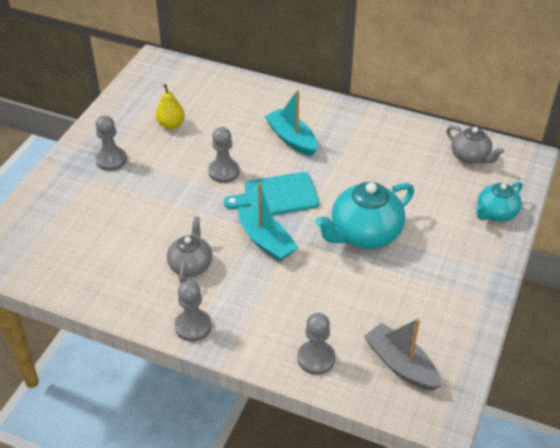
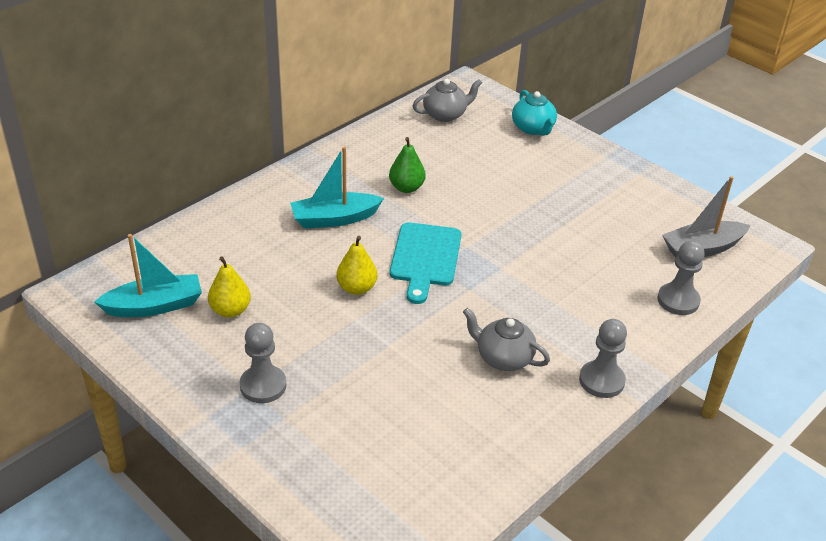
camera: 70 degrees left, 5 degrees down
(224, 172) = (356, 288): grey pawn -> yellow pear
(266, 241) = (495, 287): turquoise boat -> turquoise boat (154, 306)
(354, 163) = (406, 188): none -> green pear
(364, 234) = (519, 215): turquoise teapot -> none

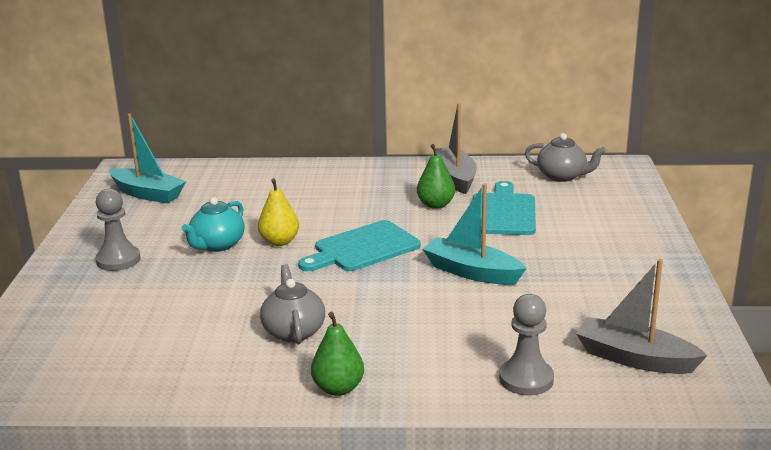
camera: 50 degrees right, 15 degrees down
(230, 310) = (181, 216): yellow pear -> none
(334, 219) = (345, 200): turquoise boat -> turquoise boat (472, 272)
(377, 153) = (455, 178): none -> grey boat
(461, 170) = (503, 212): none -> turquoise cutting board
(533, 128) = (628, 212): turquoise teapot -> turquoise teapot (217, 245)
(601, 381) = (338, 388): grey pawn -> green pear

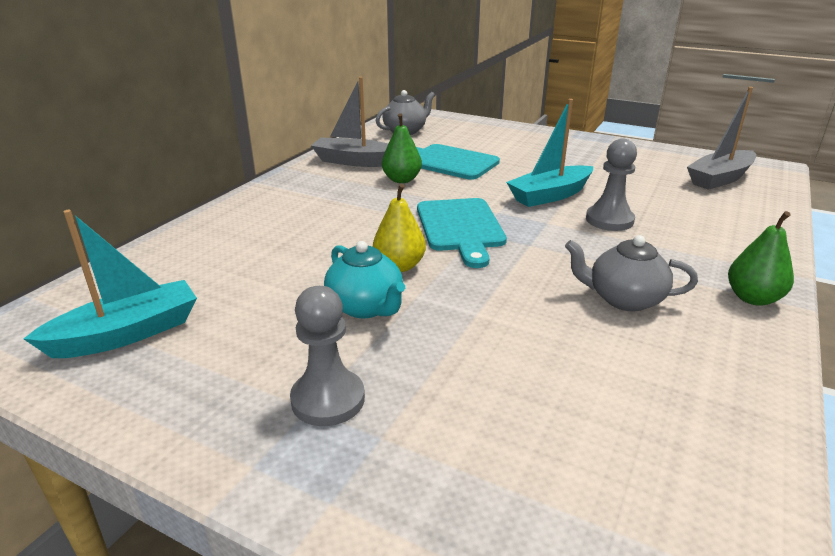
camera: 65 degrees left, 5 degrees up
(526, 379) = (745, 217): grey pawn -> grey pawn (609, 220)

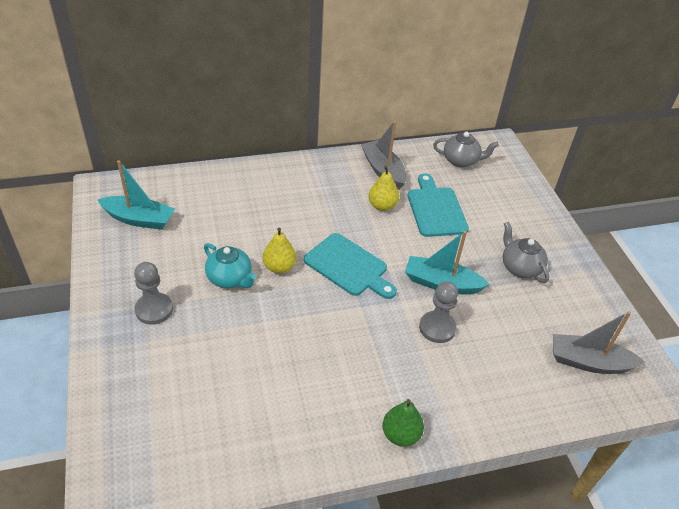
camera: 45 degrees right, 15 degrees up
(366, 307) = (230, 278): turquoise teapot -> turquoise teapot turned 60 degrees counterclockwise
(401, 180) = (382, 206): green pear -> yellow pear
(461, 228) = (349, 266): turquoise cutting board -> turquoise cutting board turned 90 degrees counterclockwise
(623, 299) = (338, 375): grey teapot -> grey teapot (520, 267)

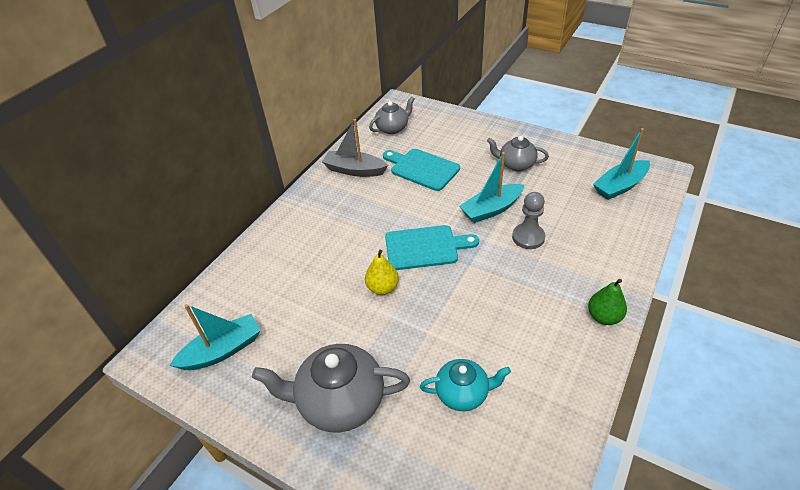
camera: 40 degrees left, 0 degrees up
(154, 310) = (339, 401): grey pawn -> grey teapot
(230, 278) = (361, 326): turquoise teapot -> turquoise teapot (463, 393)
(382, 206) = (387, 192): yellow pear -> none
(589, 362) = (620, 186): grey boat -> turquoise boat

